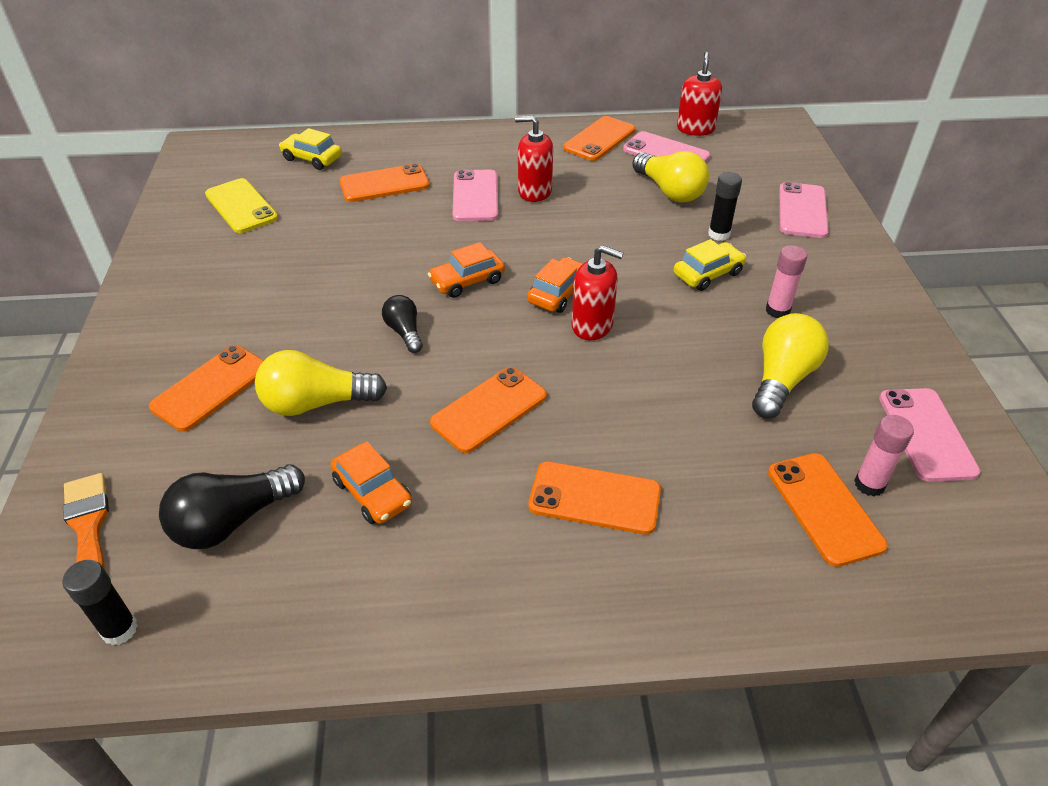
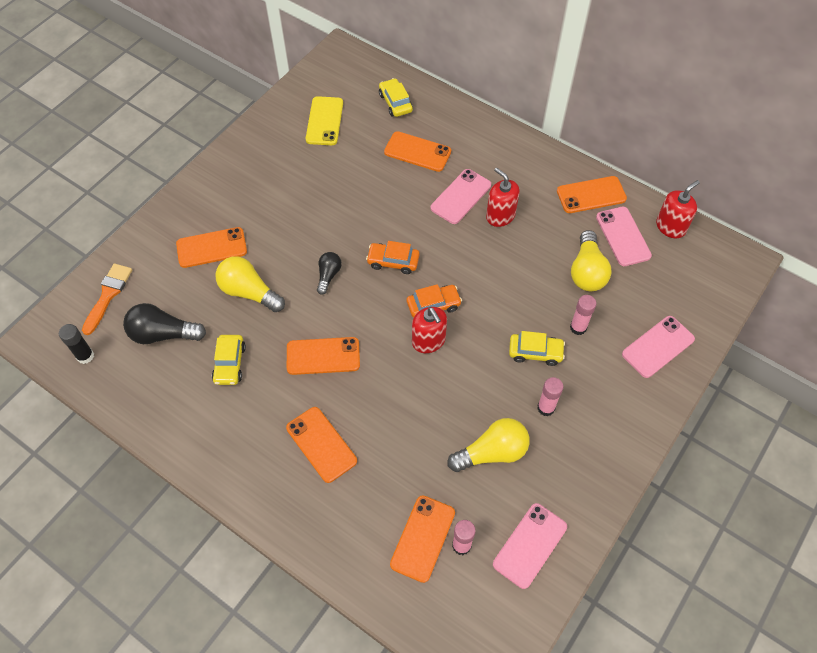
camera: 40 degrees right, 15 degrees up
(372, 492) = (229, 364): orange car -> yellow car
(719, 234) = (578, 327): black glue stick -> pink glue stick

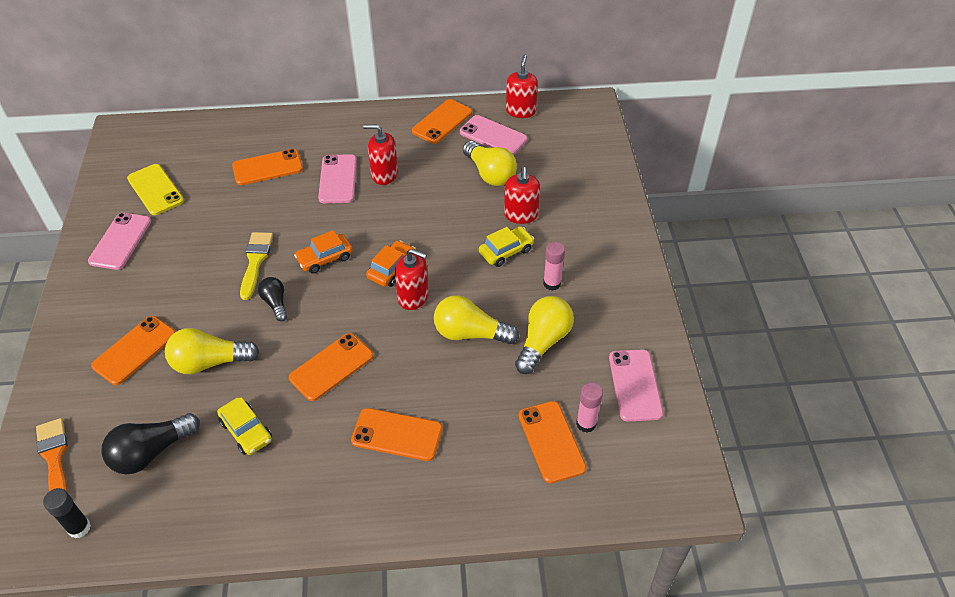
camera: 40 degrees left, 10 degrees down
(343, 230) = (255, 261): none -> yellow brush
(395, 102) = (211, 142): yellow car -> none
(443, 403) = (470, 333): none -> yellow light bulb
(578, 327) = (521, 215): pink glue stick -> red soap dispenser
(658, 347) = (589, 192): pink phone -> pink phone (120, 241)

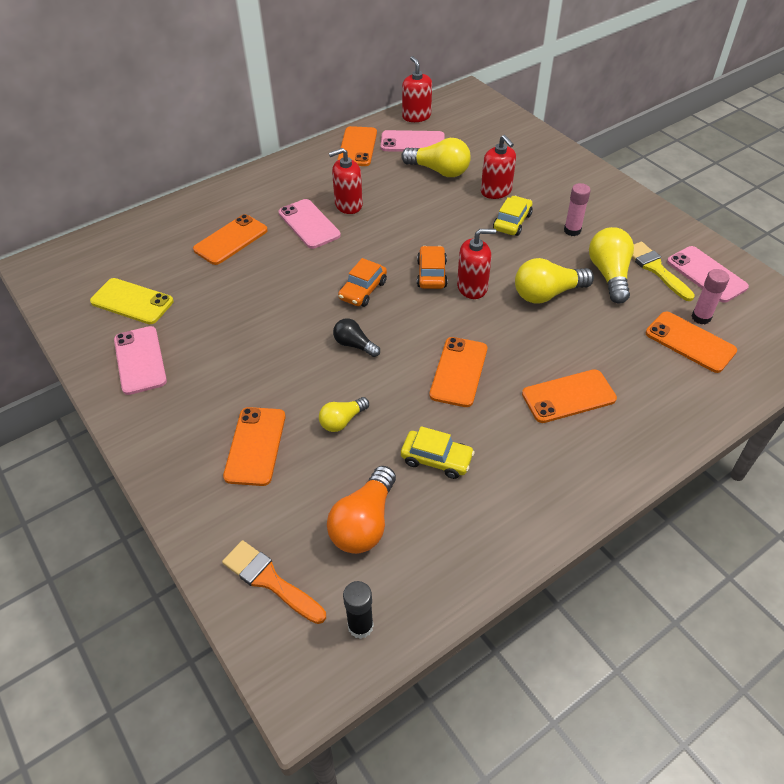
camera: 30 degrees left, 0 degrees up
(151, 452) = (364, 523): black light bulb -> orange light bulb
(209, 362) = (342, 421): yellow light bulb -> yellow light bulb, size x0.59
(255, 261) = (299, 320): yellow brush -> yellow brush (656, 269)

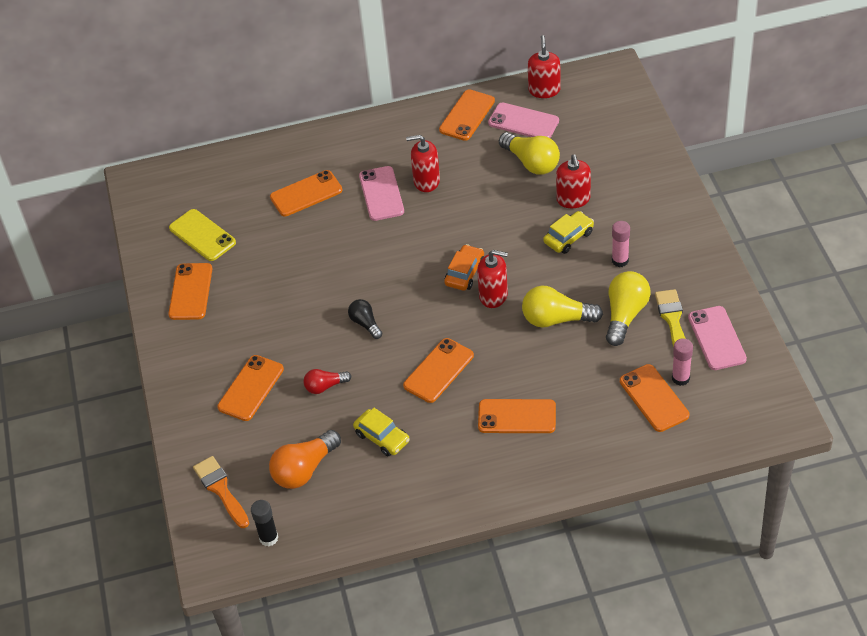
camera: 25 degrees right, 0 degrees up
(140, 360) = (191, 292): pink phone -> orange phone
(342, 421) = (325, 386): yellow light bulb -> red light bulb
(363, 290) = (397, 274): orange car -> none

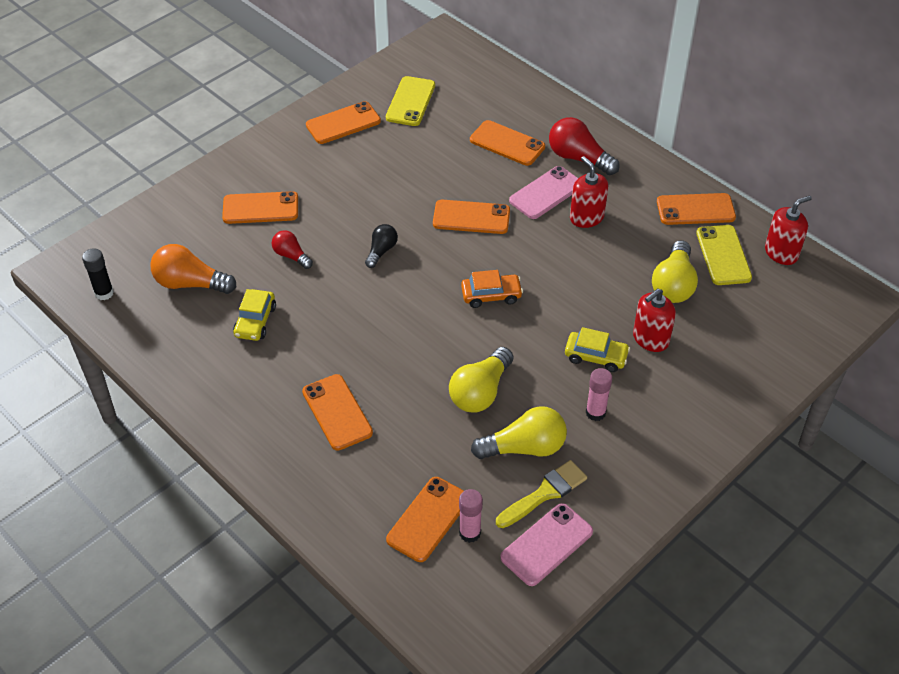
camera: 55 degrees right, 0 degrees up
(221, 489) = (140, 239): orange brush -> none
(359, 157) = (578, 158): none -> red light bulb
(438, 371) = (358, 328): orange phone -> orange phone (471, 217)
(493, 295) = (478, 329): red soap dispenser -> none
(523, 122) = (723, 255): pink phone -> yellow phone
(556, 319) = (480, 392): yellow light bulb -> yellow light bulb turned 120 degrees counterclockwise

